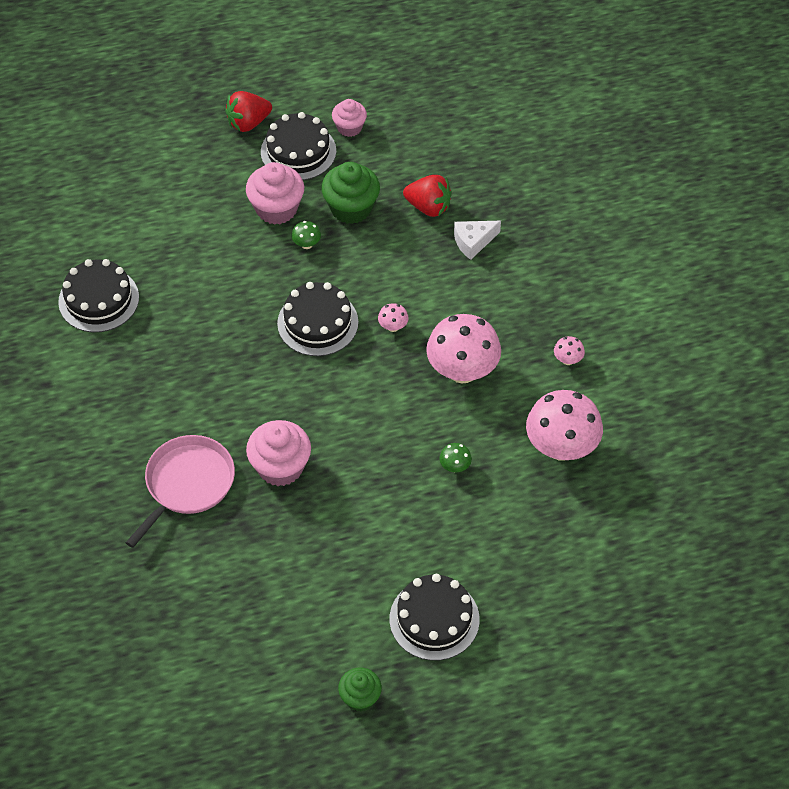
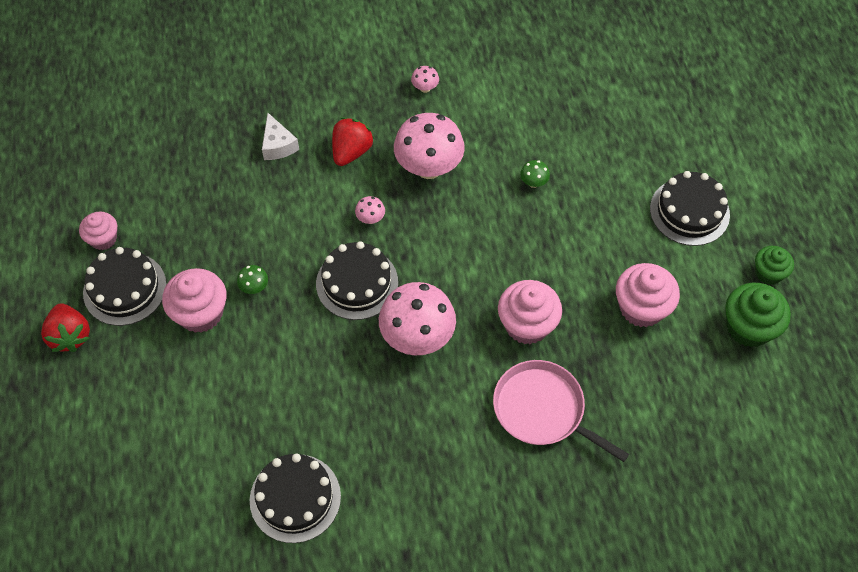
camera: 85 degrees left, 5 degrees up
(307, 570) = (641, 308): none -> pink cupcake
(351, 208) = (214, 244): green cupcake -> green cupcake (748, 327)
(428, 207) = (227, 177): red strawberry -> red strawberry (351, 152)
(561, 447) = (518, 103): pink mushroom -> pink mushroom (417, 337)

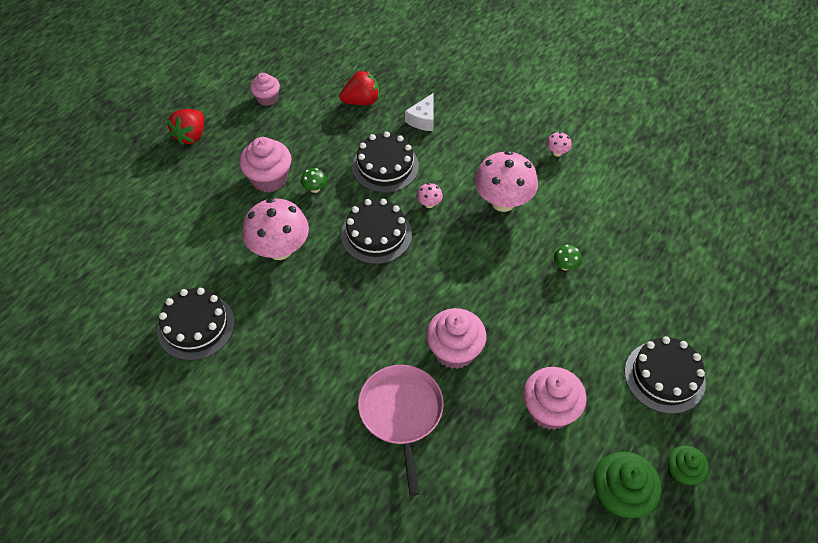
camera: 45 degrees right, 5 degrees down
(125, 288) = (246, 133): black cake -> black cake (385, 166)
(351, 152) = (463, 156): red strawberry -> red strawberry (361, 101)
(417, 337) = (375, 297): pink mushroom -> pink mushroom (280, 249)

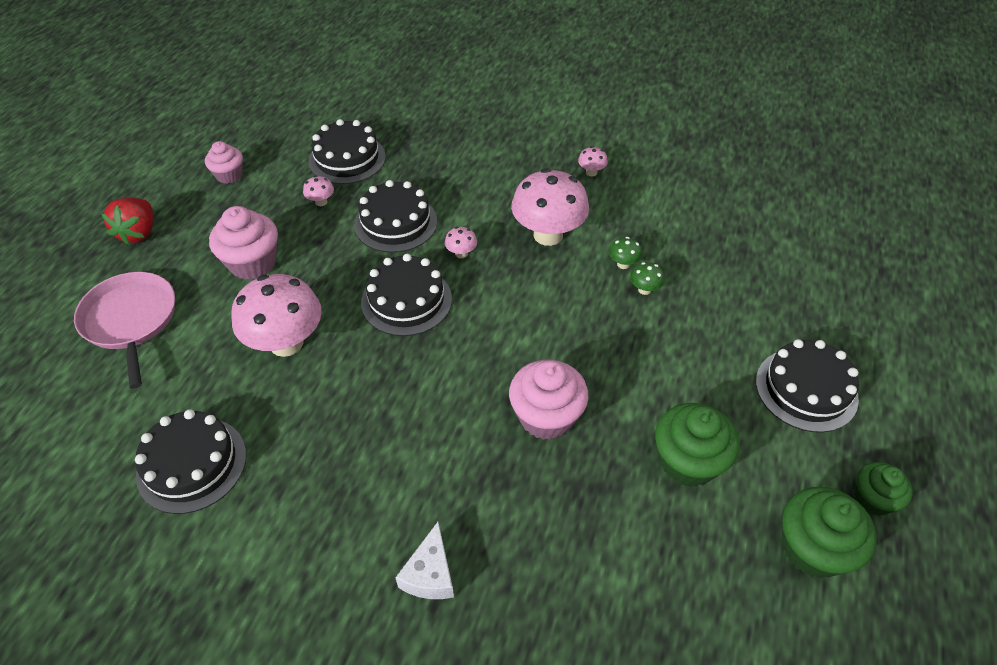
camera: 15 degrees left, 5 degrees down
(315, 188) = (314, 263): green mushroom -> green mushroom (623, 264)
(332, 136) = (321, 202): none -> pink mushroom
(361, 101) = (347, 159): red strawberry -> black cake
(401, 413) = (503, 512): pink pan -> pink pan (131, 321)
(423, 119) = (426, 165): white cheese -> white cheese (430, 574)
(549, 410) = (688, 462): pink cupcake -> green cupcake

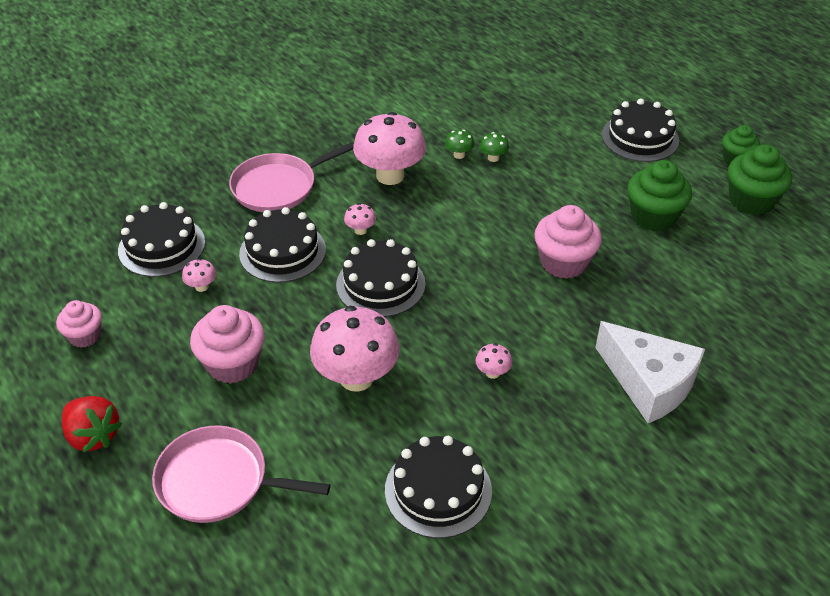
camera: 55 degrees left, 5 degrees down
(430, 574) = (649, 383): white cheese -> white cheese, size x1.79
(468, 179) = (278, 187): none -> pink pan
(591, 172) = (347, 121): pink mushroom -> pink mushroom (492, 373)

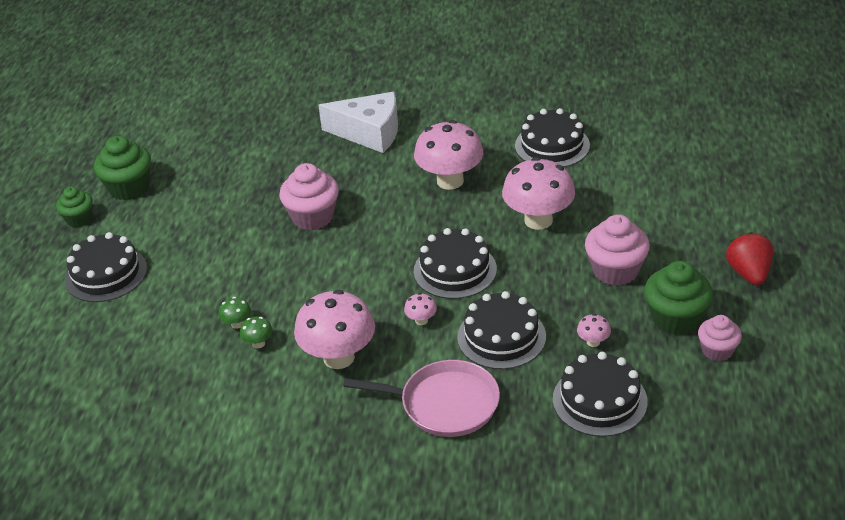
camera: 135 degrees left, 5 degrees down
(218, 481) = (679, 208): pink pan -> none
(492, 373) = (450, 181): pink mushroom -> pink mushroom, size x2.38
(649, 383) = (369, 133): white cheese -> white cheese turned 105 degrees clockwise
(653, 216) = (206, 213): green cupcake -> green cupcake (675, 318)

